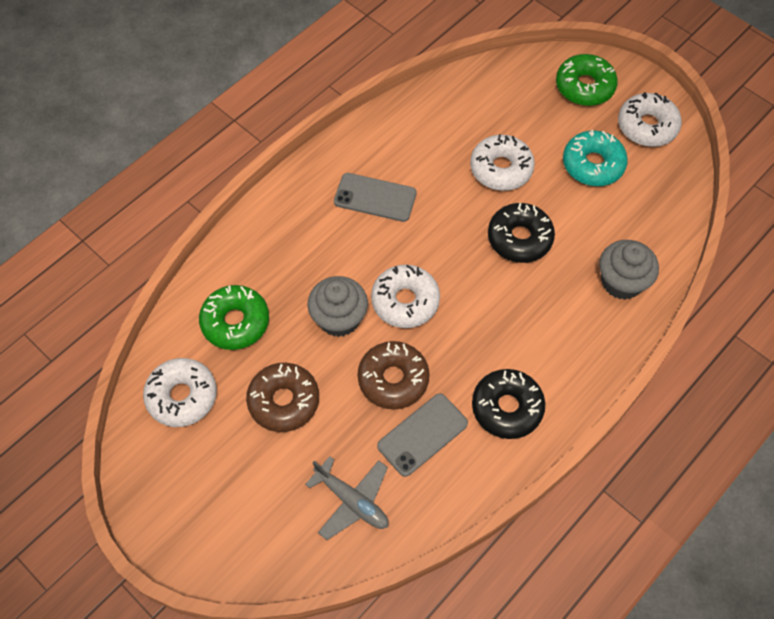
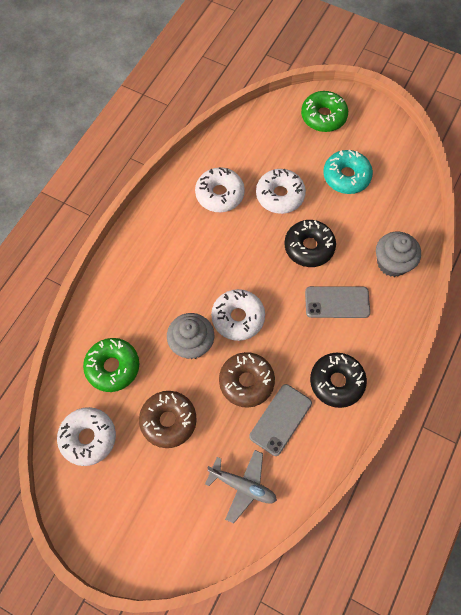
camera: 15 degrees left, 5 degrees up
(375, 197) = (192, 240): grey phone -> grey phone (337, 302)
(647, 126) = (377, 137): white donut -> white donut (220, 194)

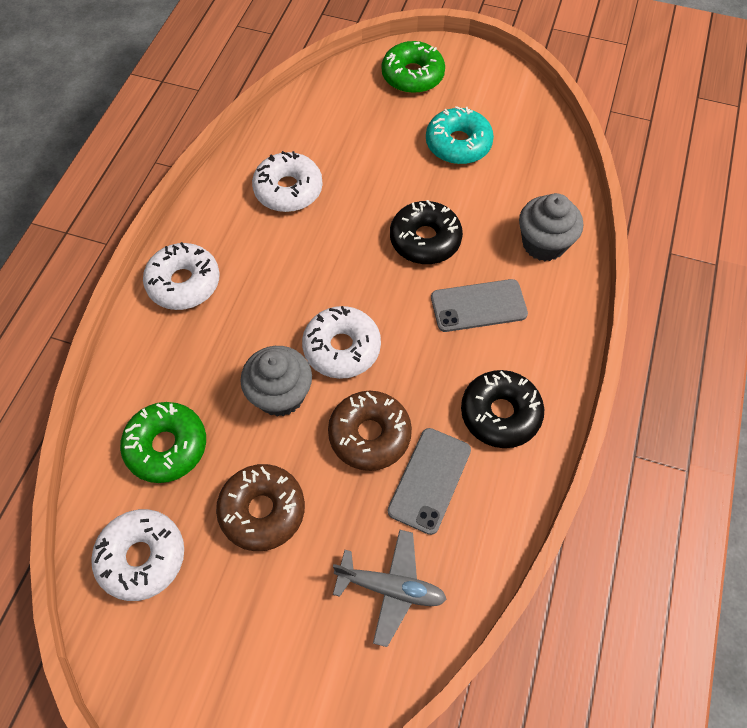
camera: 10 degrees left, 5 degrees down
(280, 195) = (372, 180): white donut -> white donut (184, 283)

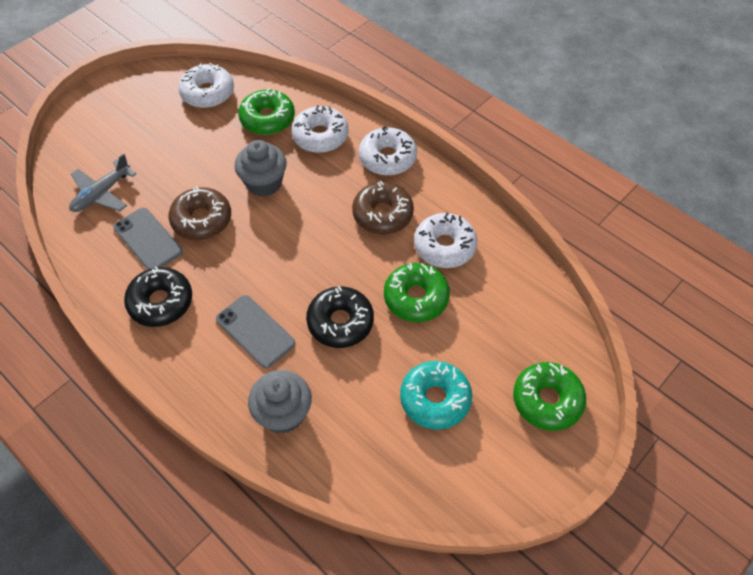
camera: 115 degrees right, 5 degrees down
(262, 510) = (194, 150): brown donut -> brown donut (382, 214)
(342, 348) = (277, 228): white donut -> white donut (320, 136)
(363, 191) = (416, 298): none -> green donut
(478, 306) = (255, 331): grey phone -> grey phone turned 60 degrees counterclockwise

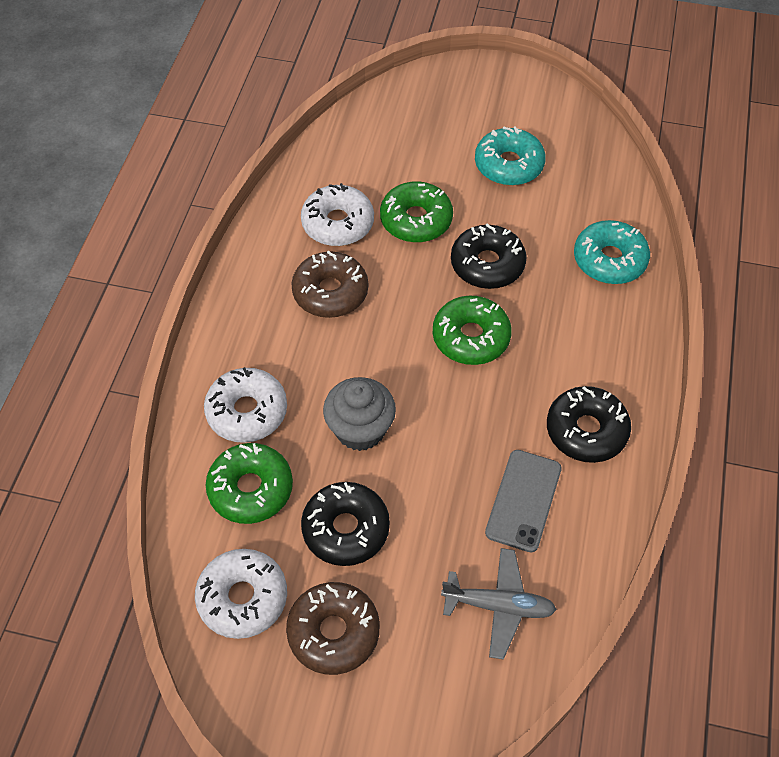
camera: 120 degrees left, 0 degrees up
(202, 220) = (457, 461): brown donut -> brown donut (333, 632)
(207, 148) = (346, 529): none -> black donut
(255, 331) = (551, 326): grey phone -> none
(283, 413) = (609, 260): grey cupcake -> turquoise donut
(387, 158) = (242, 325): white donut -> none
(547, 400) = (451, 97): green donut -> green donut (471, 337)

